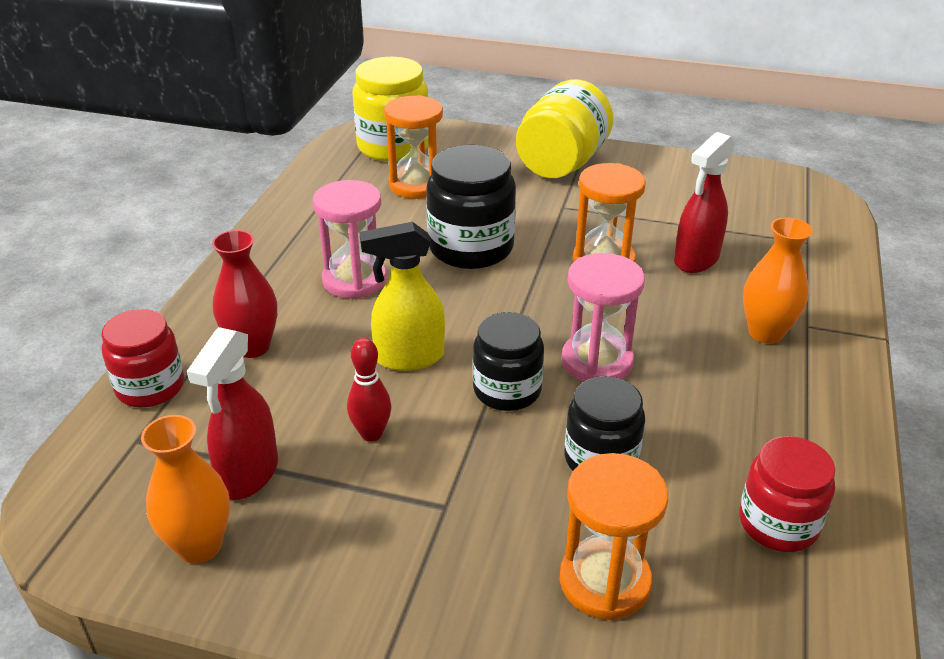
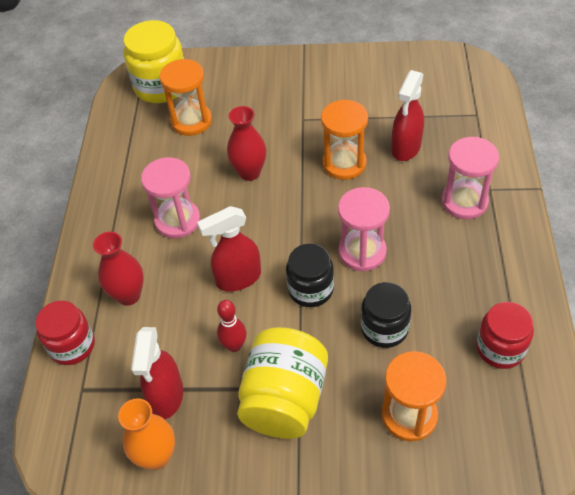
camera: 10 degrees left, 15 degrees up
(409, 357) = (238, 278): yellow spray bottle -> red spray bottle
(471, 248) = (249, 172): black jar -> red vase
(562, 163) = (290, 76): yellow jar -> yellow jar (284, 399)
(765, 333) = (464, 202): orange vase -> pink hourglass

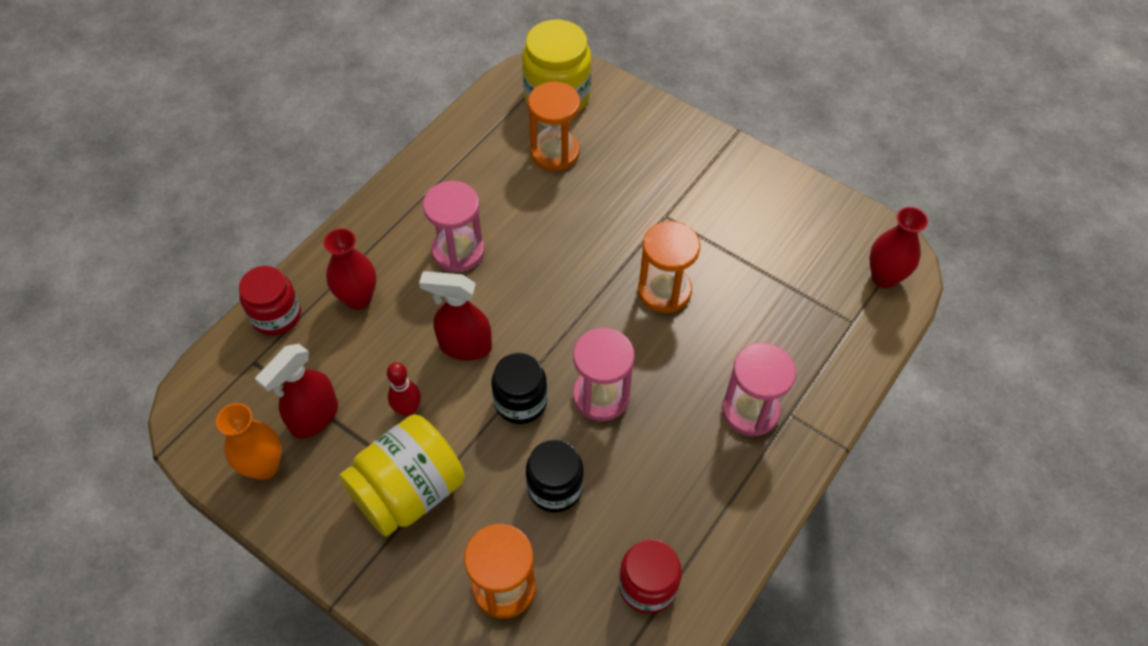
camera: 30 degrees right, 5 degrees up
(249, 172) = (564, 242): red vase -> red vase (884, 277)
(405, 148) = (742, 313): red spray bottle -> none

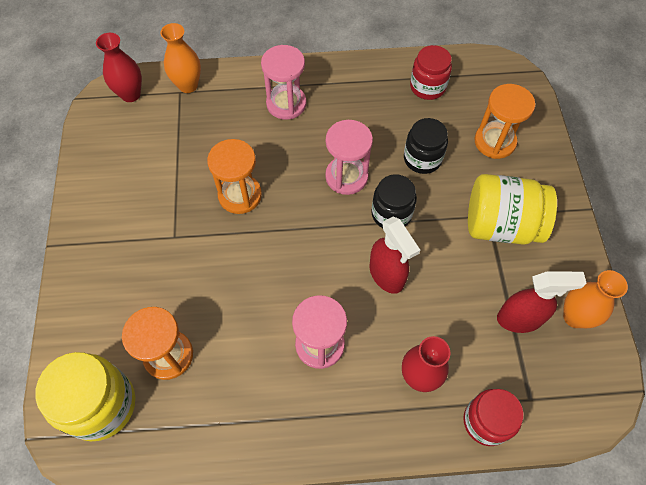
camera: 130 degrees left, 5 degrees up
(408, 410) = (459, 269): red bowling pin -> none
(857, 335) = (188, 85): none -> orange vase

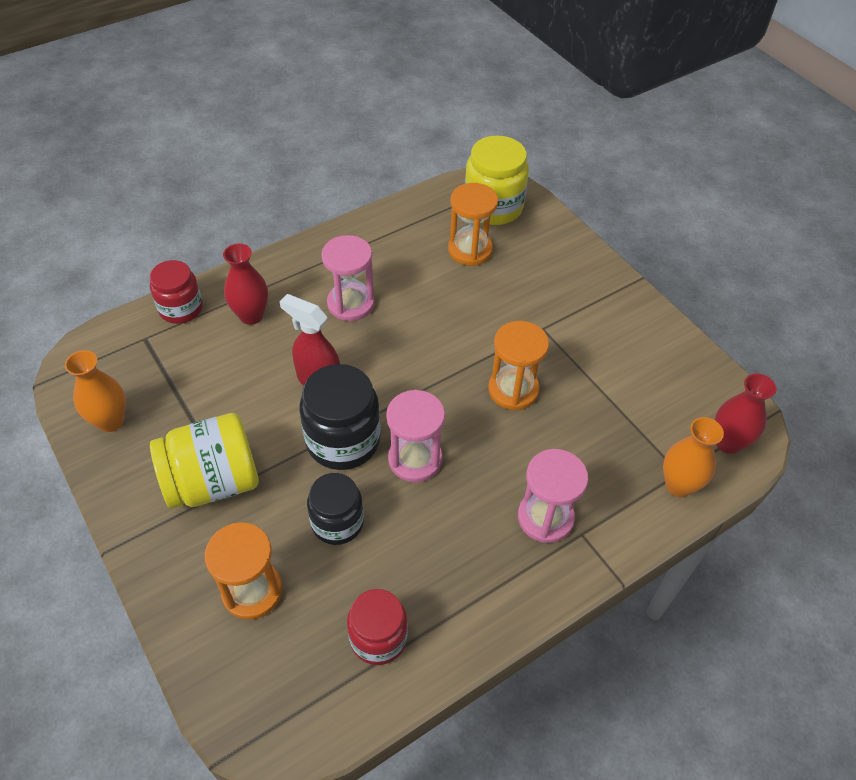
camera: 150 degrees right, 10 degrees down
(391, 214) = (343, 440): black jar -> black jar, size x1.51
(520, 319) = (168, 396): red spray bottle -> none

